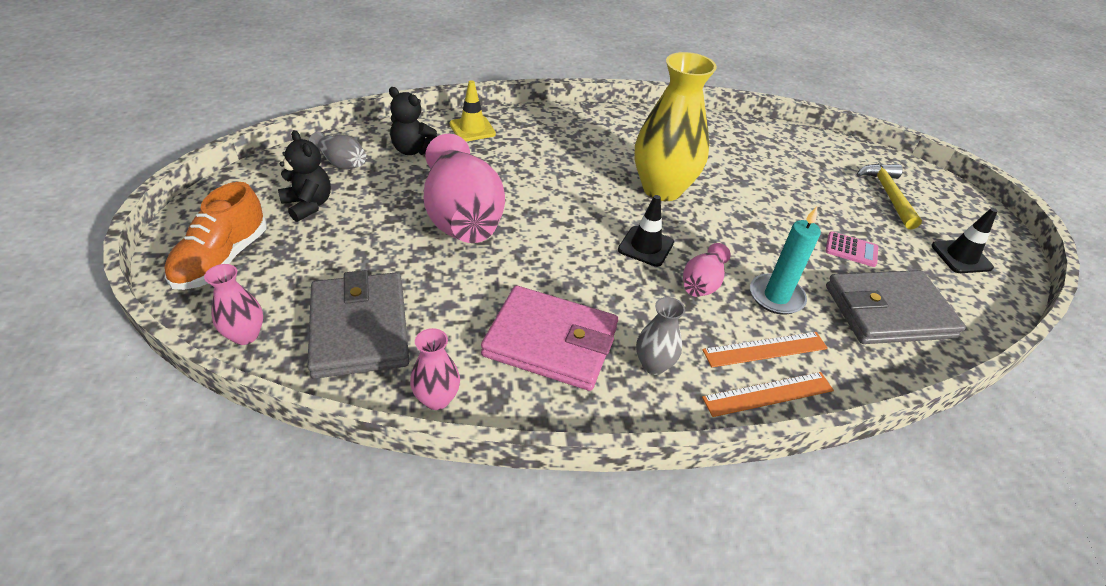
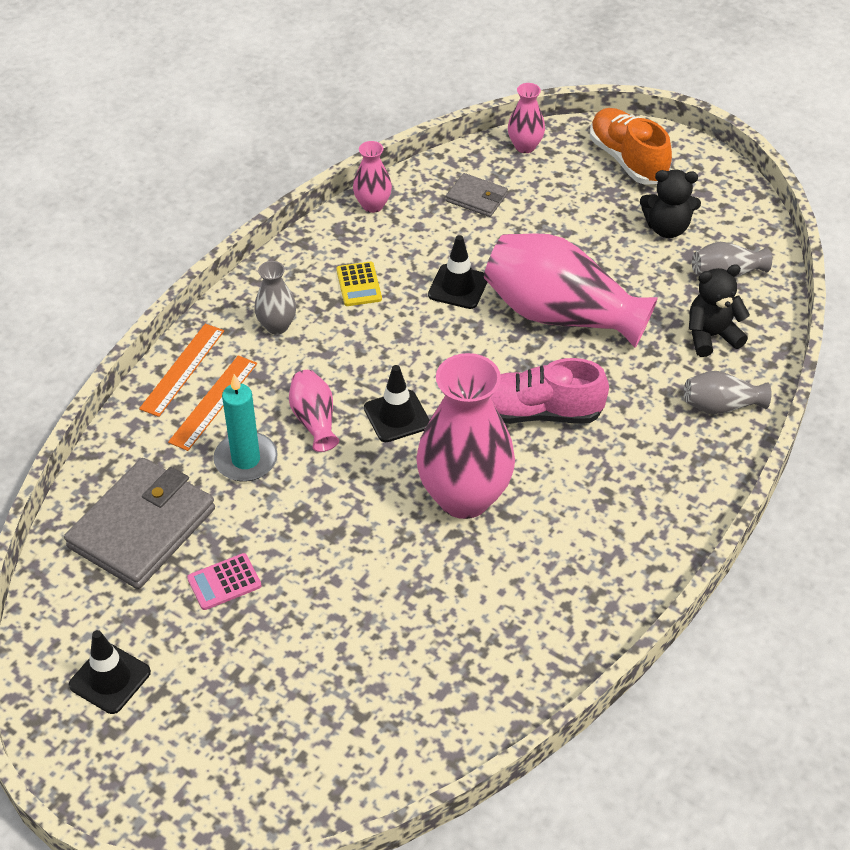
camera: 135 degrees right, 5 degrees up
(360, 328) = (476, 198): grey wallet -> grey wallet, size x0.50
(472, 129) = (721, 406): yellow traffic cone -> grey vase
(488, 281) = (458, 287): none -> black traffic cone
(550, 342) = (359, 284): pink wallet -> yellow calculator
(563, 190) = (538, 412): none -> pink shoe
(662, 189) = (464, 497): yellow vase -> pink vase
(888, 195) = (245, 725): yellow hammer -> none

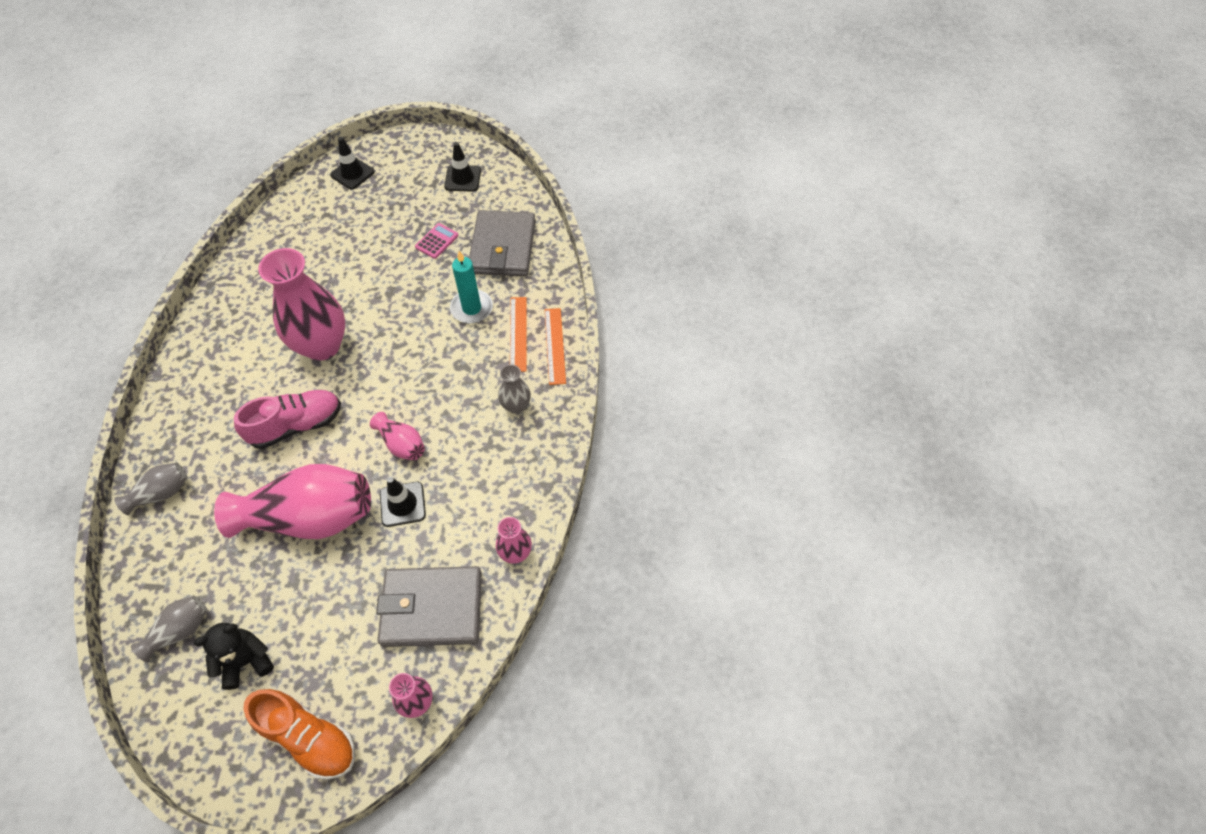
camera: 150 degrees right, 10 degrees up
(314, 420) = (446, 351): pink vase -> pink vase (402, 444)
(359, 284) = (479, 469): yellow calculator -> none
(397, 416) = (393, 378): black traffic cone -> black traffic cone (352, 173)
(476, 198) = (432, 608): grey wallet -> grey wallet, size x1.99
(711, 336) = (180, 555): black teddy bear -> none

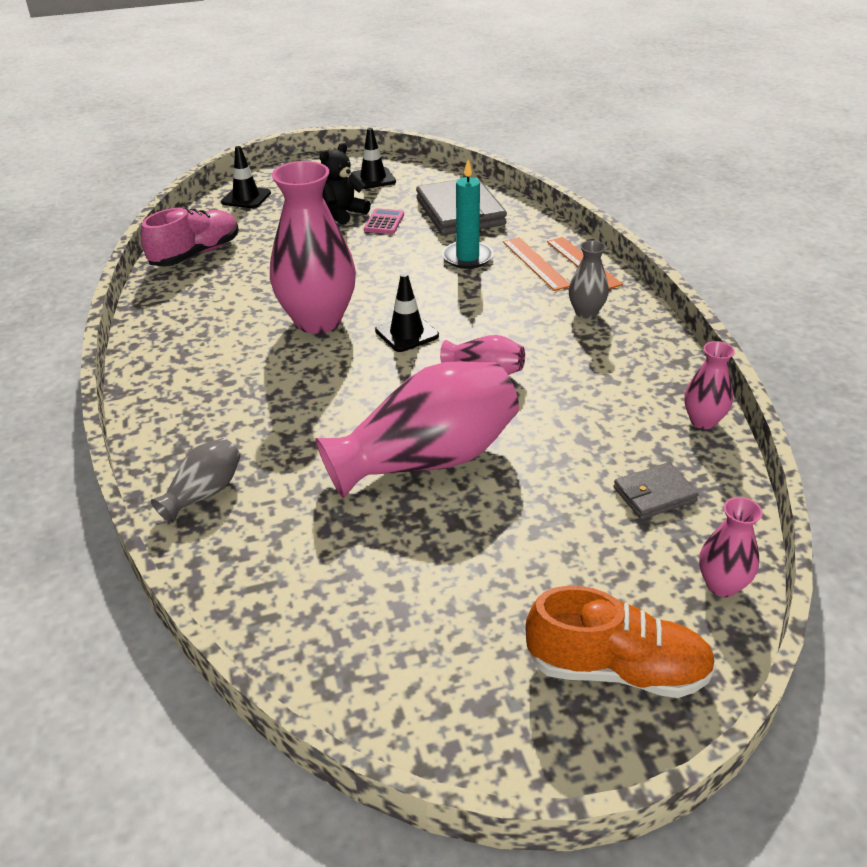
camera: 20 degrees left, 20 degrees down
(179, 630) = (336, 618): grey vase -> none
(246, 661) = (459, 619): black teddy bear -> black teddy bear (343, 214)
(296, 425) = (341, 389): pink shoe -> pink shoe (196, 254)
(402, 504) = (532, 418): black traffic cone -> black traffic cone (407, 333)
(432, 608) = (654, 494): grey wallet -> grey wallet, size x0.50

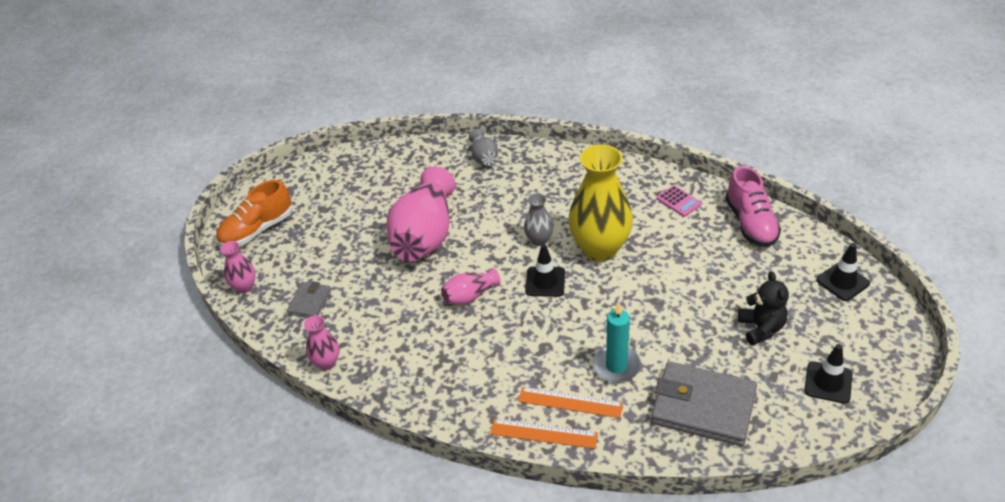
camera: 130 degrees right, 5 degrees up
(318, 320) = (600, 249): pink vase -> yellow vase
(384, 222) = (723, 346): pink calculator -> pink calculator (678, 201)
(586, 312) = (478, 386): grey vase -> grey vase (539, 240)

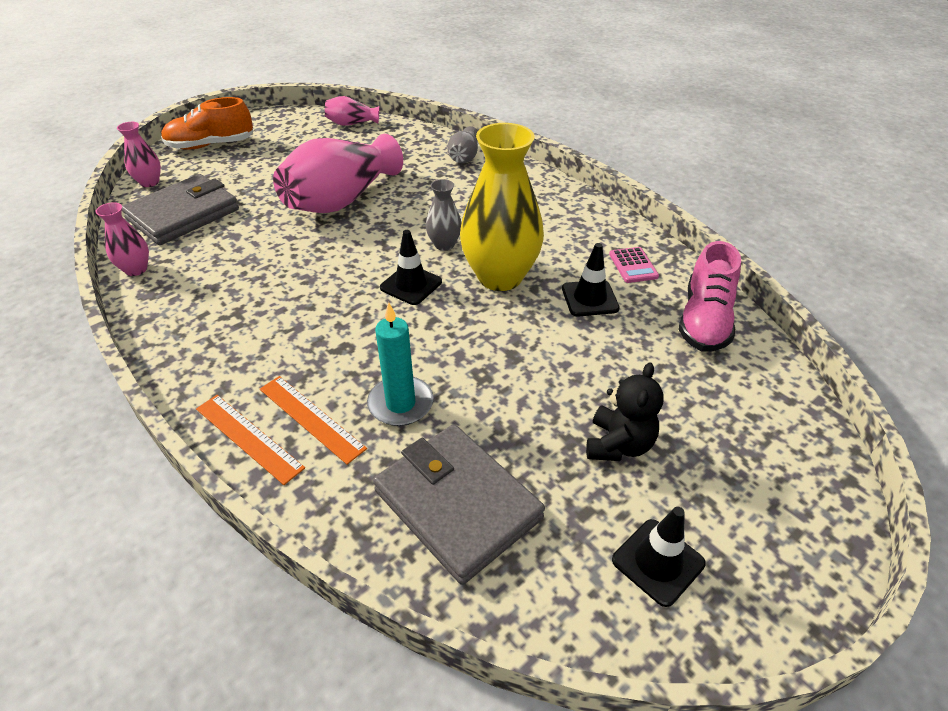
camera: 25 degrees right, 0 degrees up
(310, 302) = (183, 214): grey wallet -> grey wallet, size x1.99
(470, 296) = (324, 267): pink vase -> pink vase (352, 124)
(842, 282) = (782, 438): black traffic cone -> black traffic cone (589, 298)

